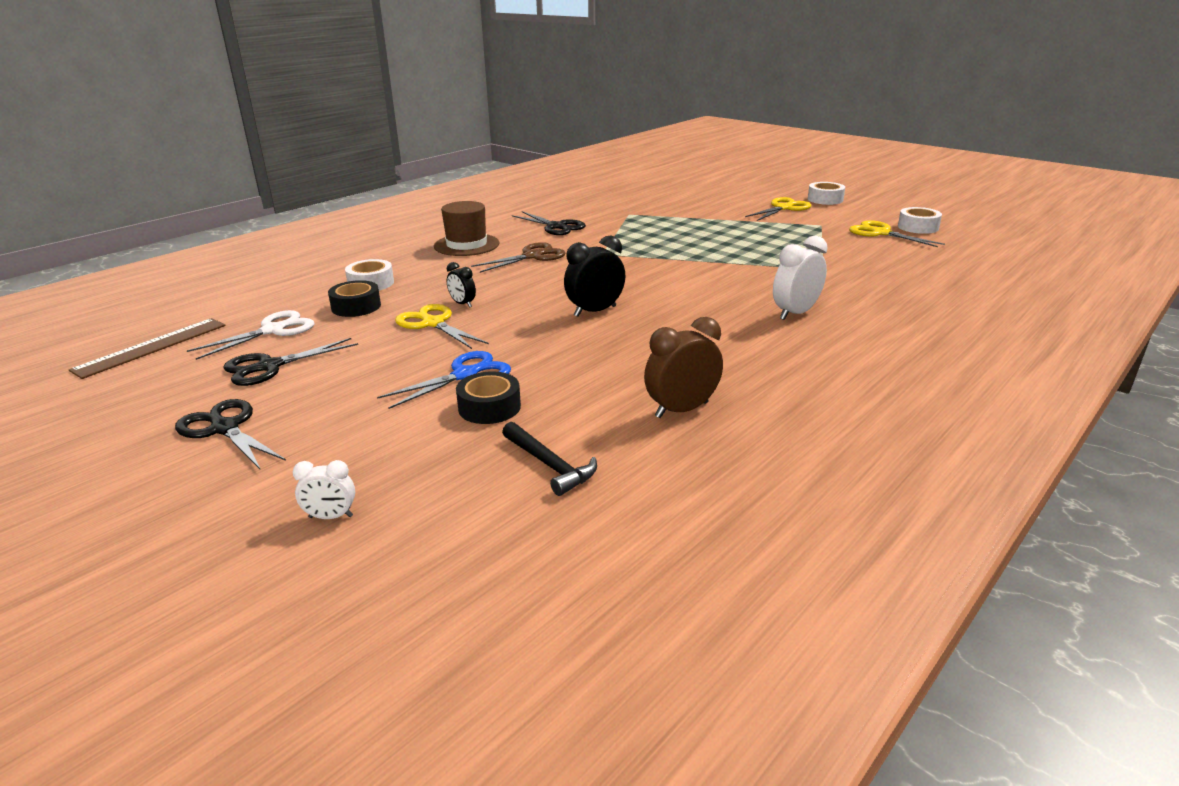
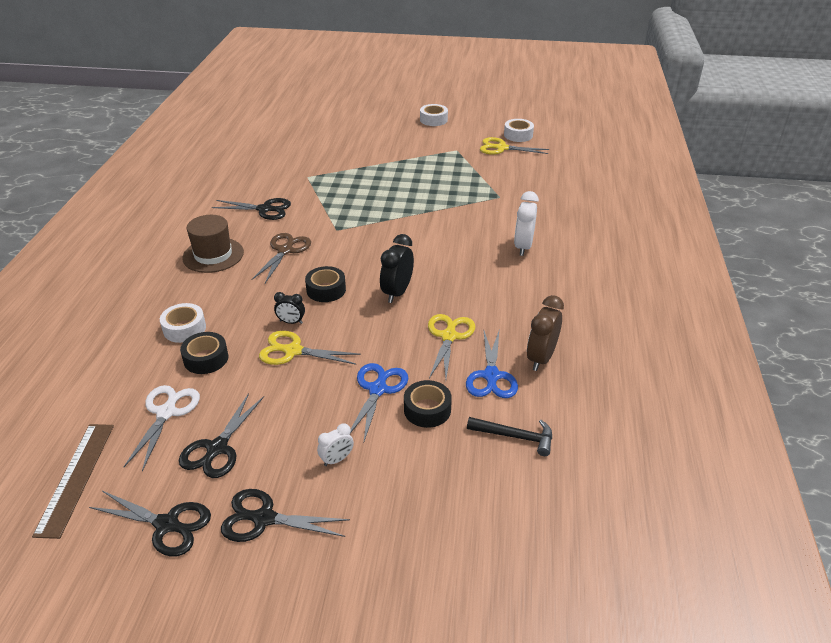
camera: 35 degrees left, 10 degrees up
(155, 401) = (167, 525): none -> black scissors
(331, 517) = (435, 543): white clock -> white clock (337, 459)
(528, 291) = (326, 290): none -> black tape
(599, 405) = (491, 376): none -> blue scissors
(784, 208) = (415, 137): yellow scissors -> yellow scissors (449, 336)

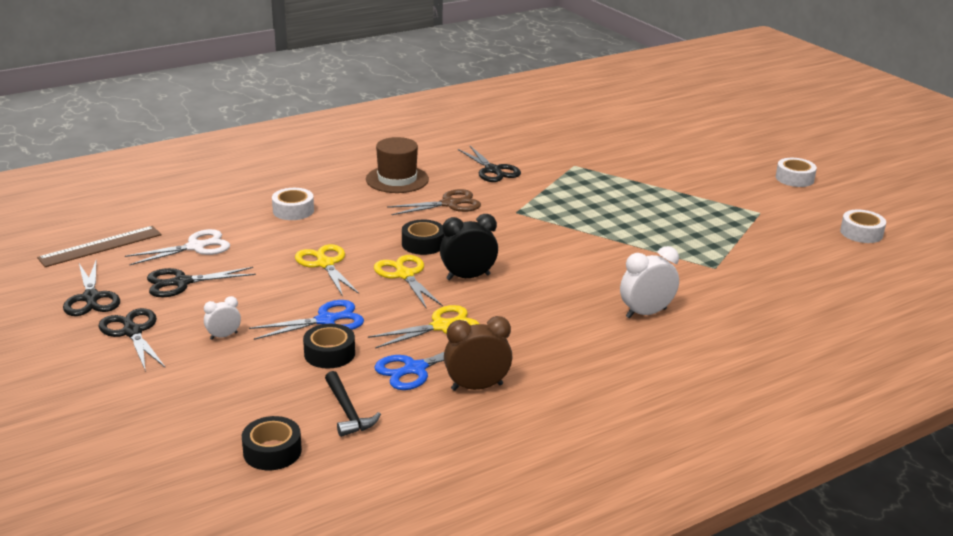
camera: 50 degrees right, 10 degrees down
(206, 359) = (270, 234): black tape -> black tape (272, 451)
(291, 322) = (359, 248): black clock -> none
(337, 459) = (224, 336): white clock -> white clock turned 135 degrees clockwise
(501, 148) = (813, 234): yellow scissors -> yellow scissors (404, 275)

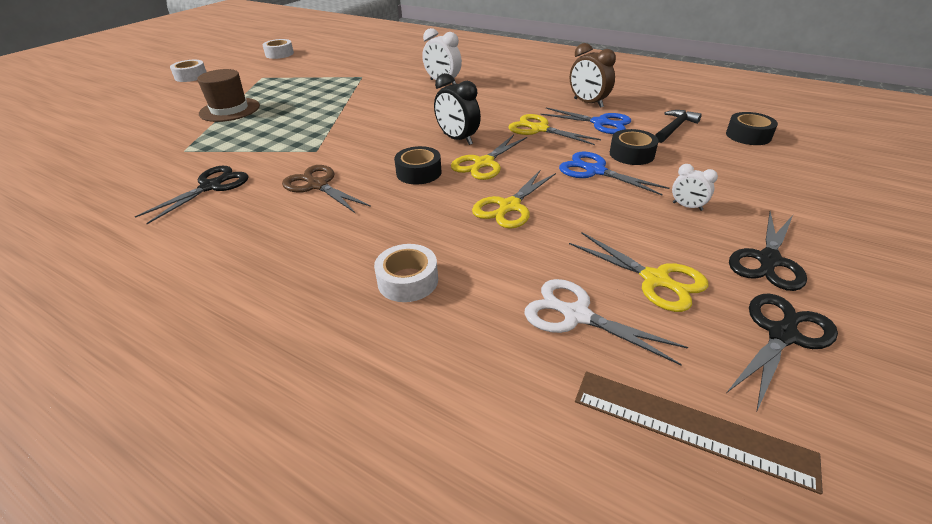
camera: 115 degrees left, 10 degrees up
(181, 282) = (656, 280): black scissors -> yellow scissors
(397, 179) = (264, 237): brown hat -> brown hat (229, 110)

